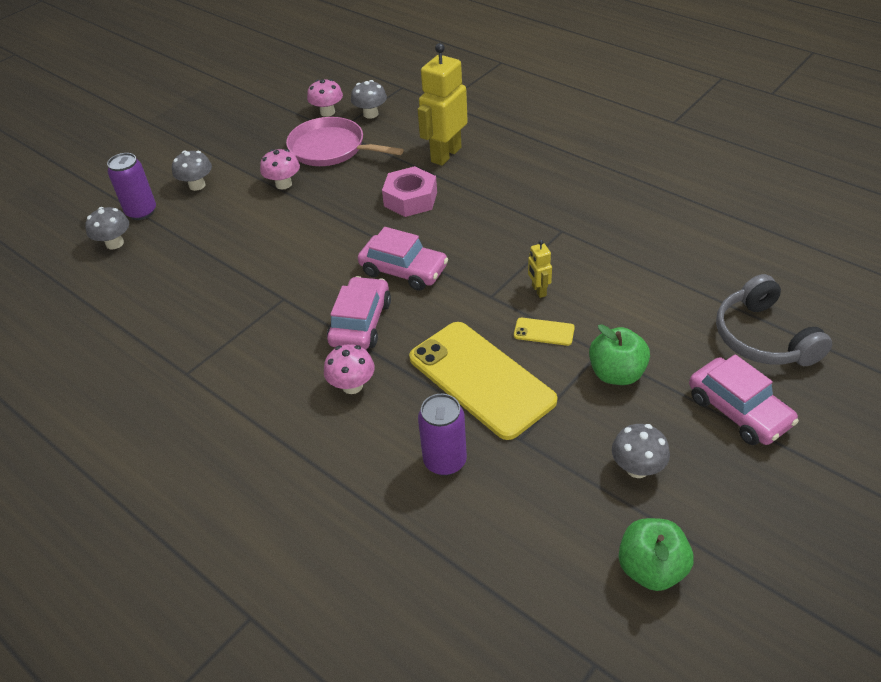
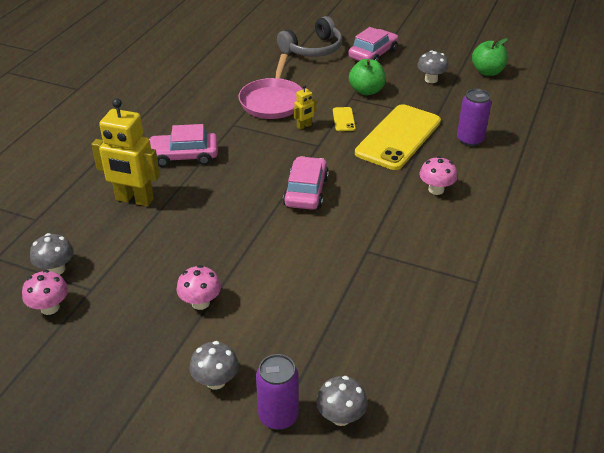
camera: 110 degrees left, 5 degrees down
(331, 149) = (129, 283): pink pan -> pink pan (272, 101)
(360, 323) = (374, 200): pink car -> pink car (184, 156)
(410, 199) = (209, 207): pink nut -> none

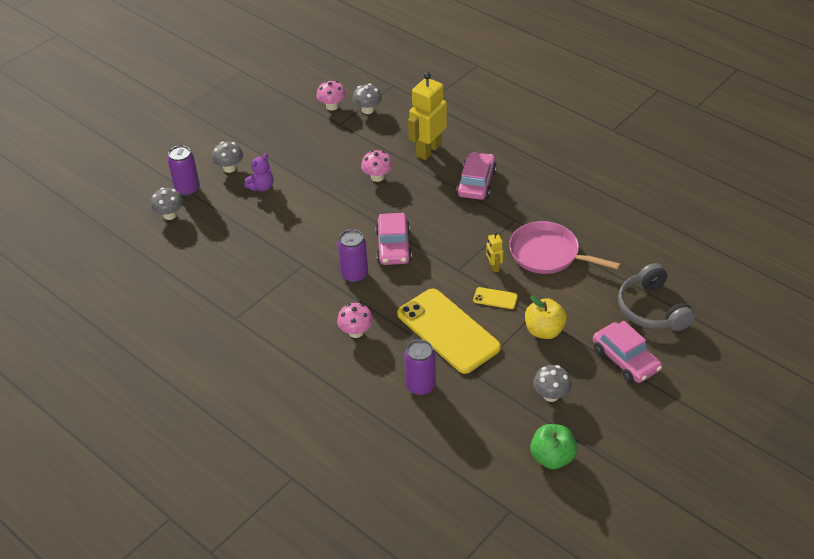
camera: 110 degrees right, 5 degrees up
(200, 302) = (299, 170): pink mushroom -> pink mushroom (377, 177)
(246, 330) = (261, 187): none -> purple teddy bear
(306, 191) = (393, 246): pink car -> pink car turned 60 degrees clockwise
(361, 209) = (354, 275): none -> purple can
(366, 91) = (544, 331): green apple -> yellow apple

